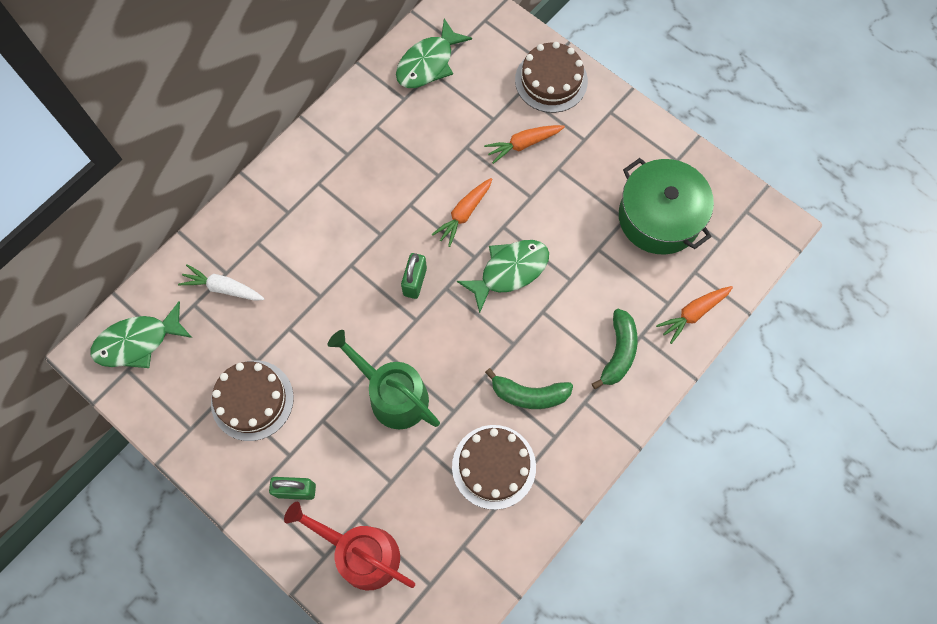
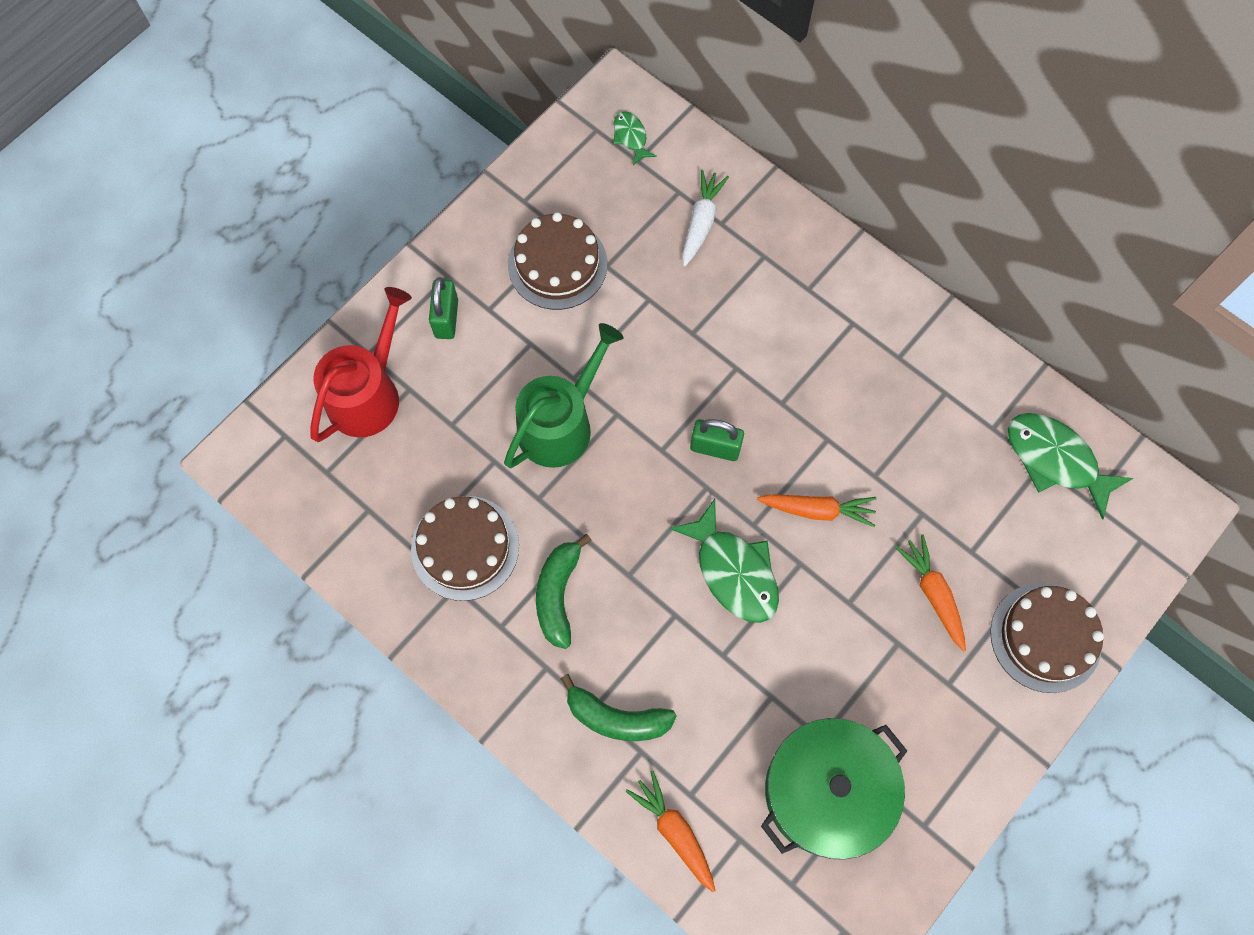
camera: 90 degrees right, 0 degrees up
(138, 342) = (631, 137): green fish -> green fish, size x0.52
(464, 214) = (817, 510): orange carrot -> orange carrot turned 150 degrees clockwise

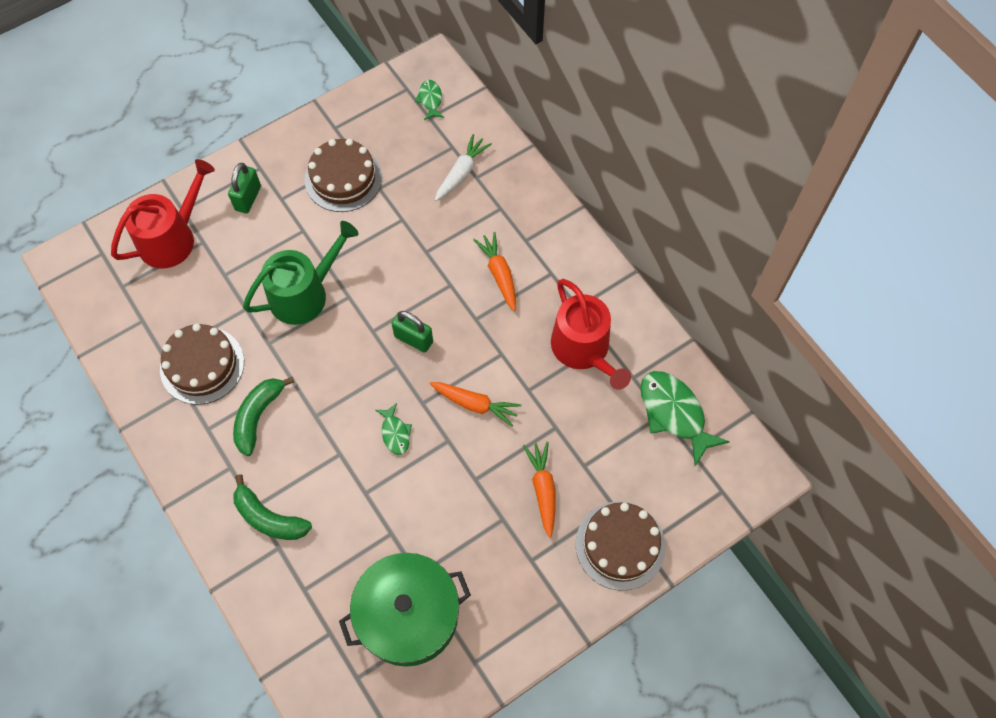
camera: 15 degrees right, 5 degrees down
(675, 831) = (282, 613): orange carrot -> orange carrot (499, 274)
(733, 571) = (395, 433): green fish -> green fish, size x0.52
(923, 409) = (584, 349): none -> red watering can

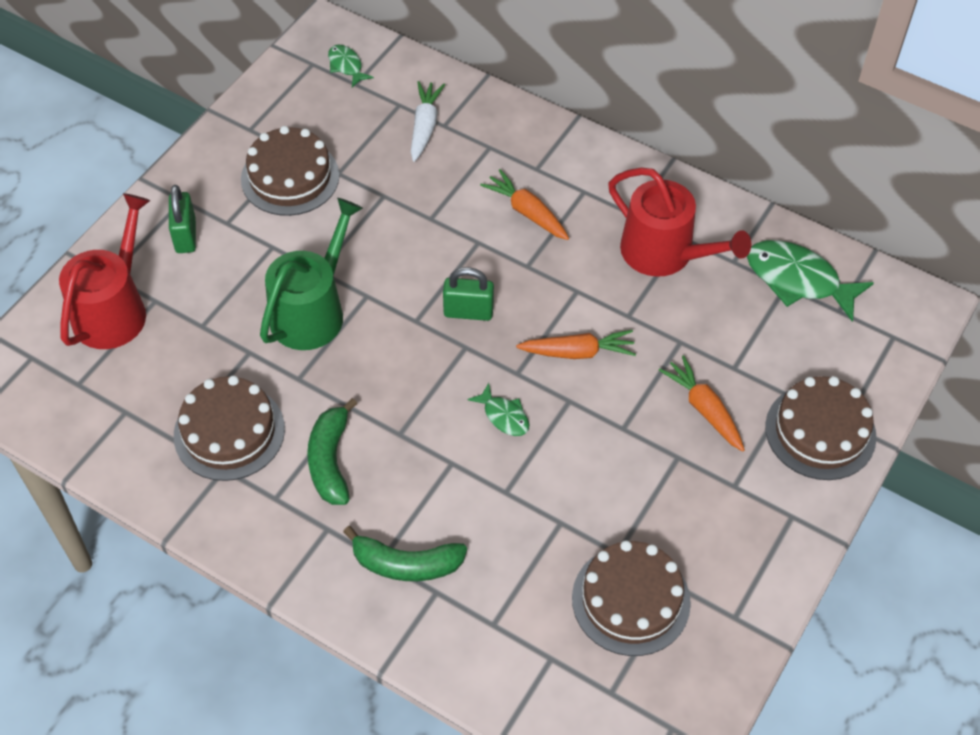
camera: 25 degrees left, 10 degrees down
(408, 615) = (631, 600): green pot -> brown cake

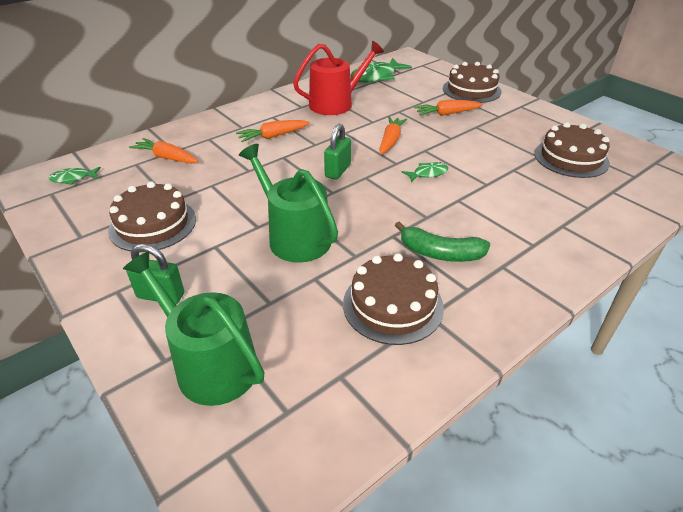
camera: 70 degrees left, 15 degrees down
(114, 310) = (210, 364): red watering can -> green watering can
(406, 564) = (539, 234): green banana -> none
(425, 126) = (167, 158): white carrot -> orange carrot

